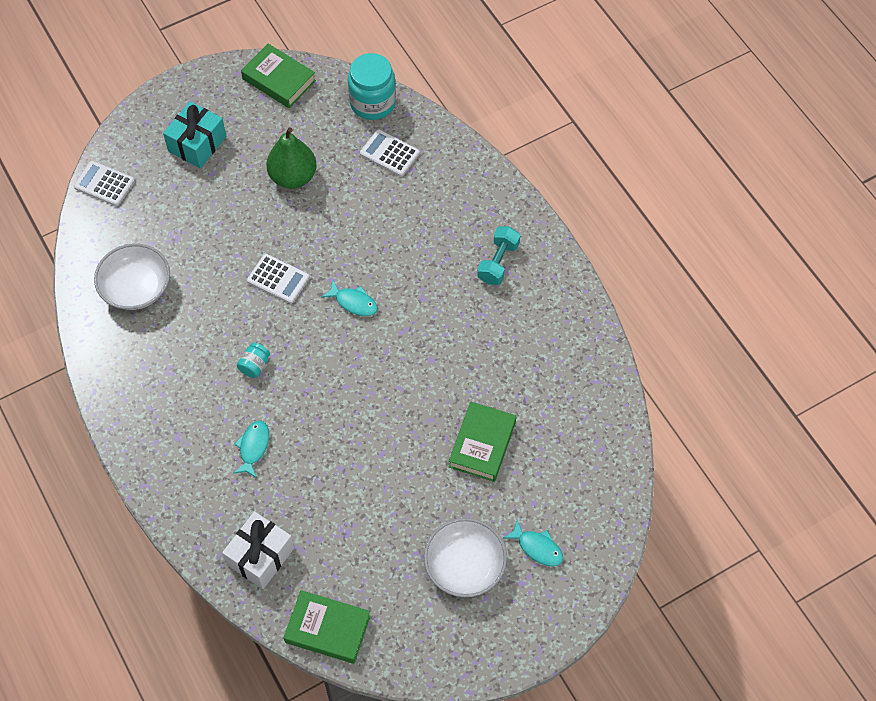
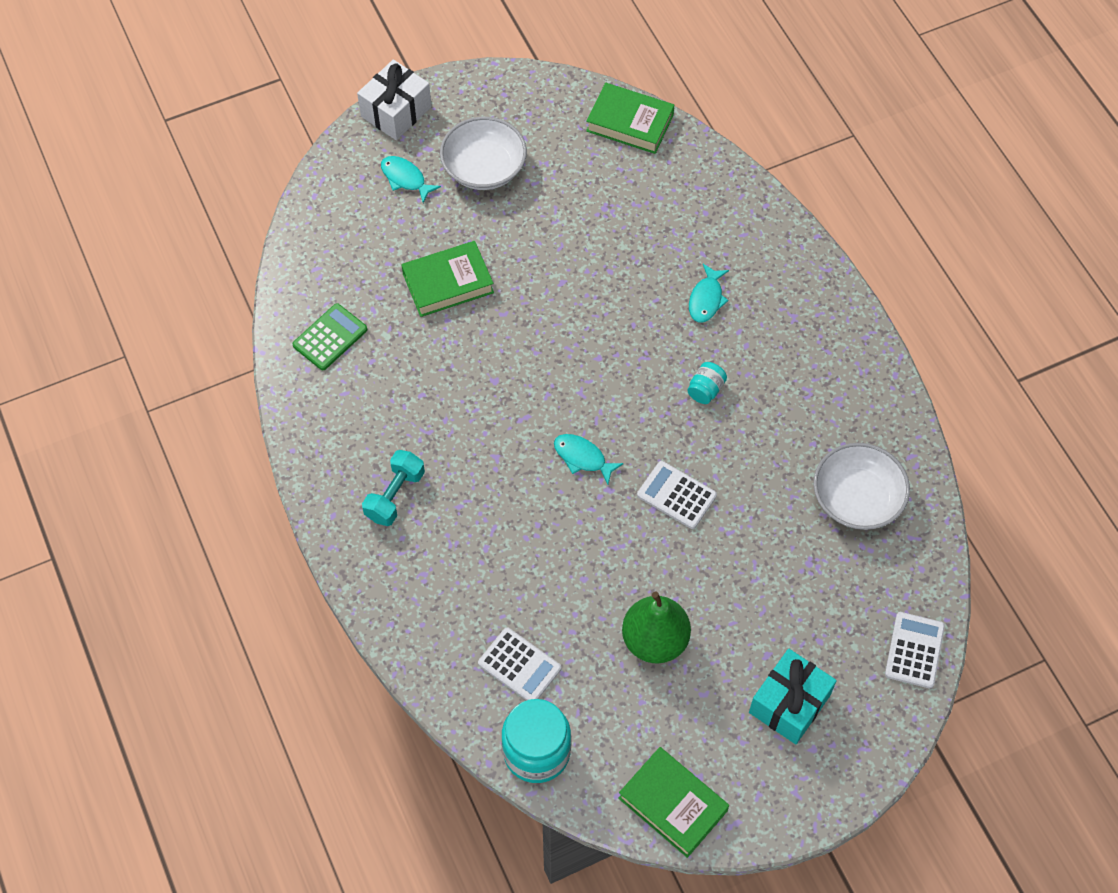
camera: 175 degrees left, 0 degrees up
(104, 184) = (914, 650): white calculator -> white calculator turned 105 degrees counterclockwise
(260, 556) = (698, 192): white gift -> white gift (396, 111)
(482, 444) = (448, 283): green book -> green book turned 45 degrees clockwise
(575, 386) = (330, 337): none -> green calculator

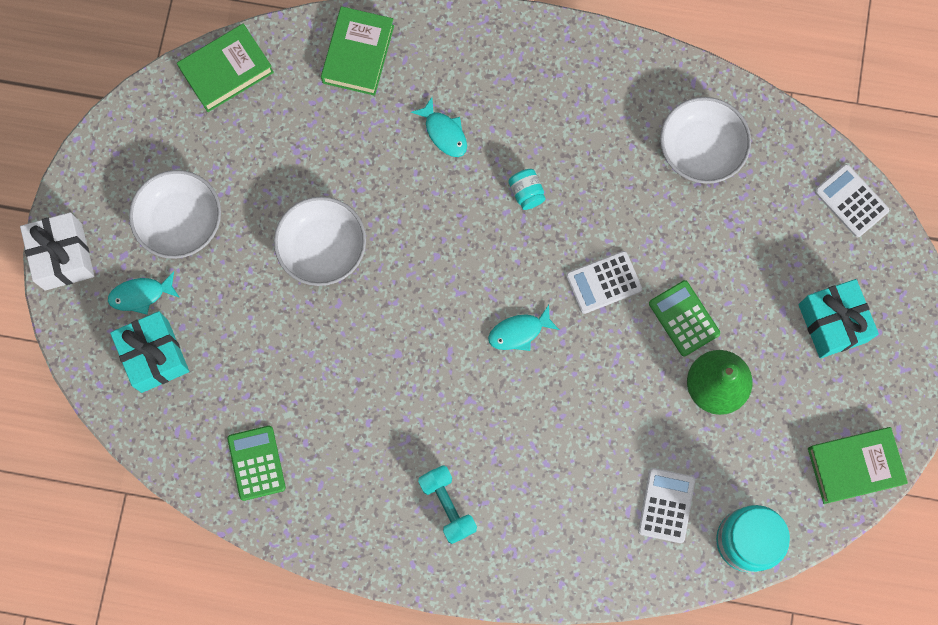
camera: 55 degrees left, 15 degrees up
(364, 217) = (154, 356): none -> turquoise gift
(448, 283) = (275, 329): green book -> green book (358, 54)
(519, 666) = (666, 505): white calculator -> white calculator turned 60 degrees counterclockwise
(540, 274) = (322, 248): none -> white bowl
(695, 578) = (684, 318): none -> green calculator

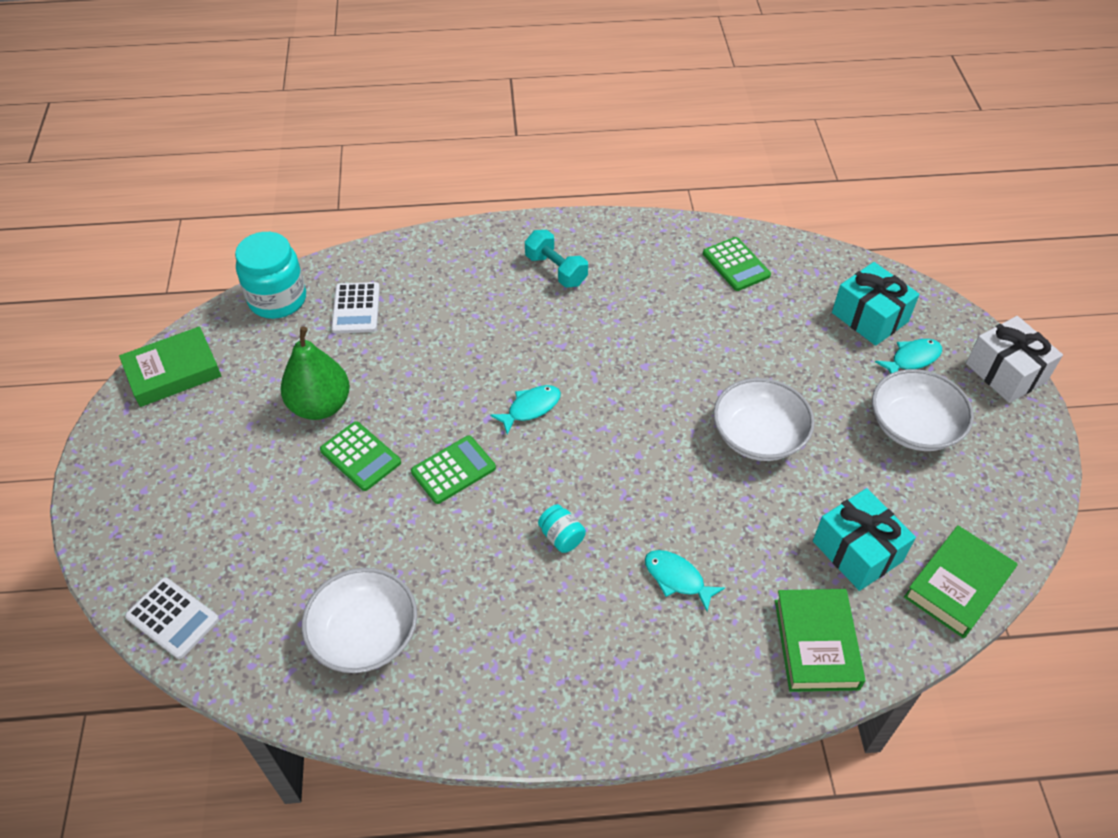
camera: 165 degrees right, 25 degrees down
(603, 282) = (453, 470): white calculator -> green calculator
(832, 323) = (196, 487): turquoise gift -> turquoise gift (857, 551)

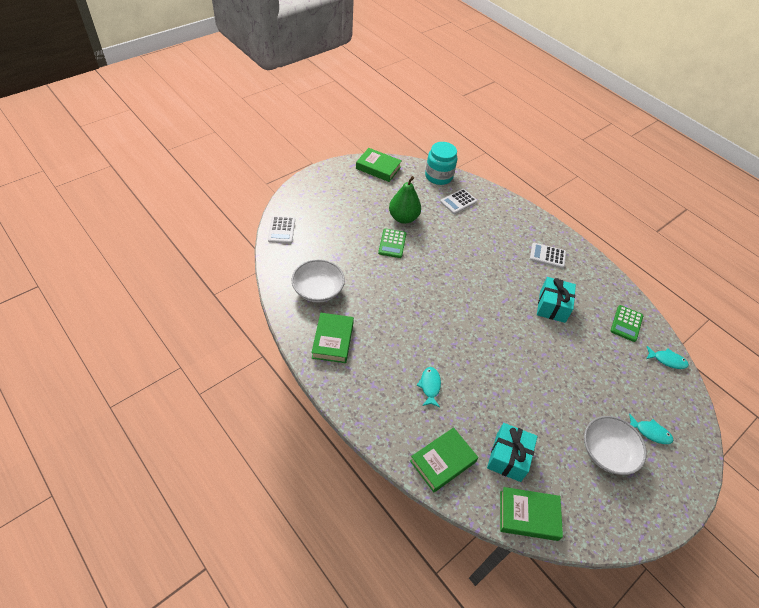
camera: 50 degrees right, 0 degrees up
(453, 470) = (412, 276): green calculator -> none
(490, 674) = (333, 340): none -> green book
(531, 408) = (466, 286): turquoise fish -> turquoise fish (667, 360)
(556, 270) = (547, 256): turquoise dumbbell -> white calculator
(561, 537) = (414, 331): turquoise jar -> none
(758, 435) = (535, 382): white bowl -> none
(869, 317) = (656, 399): turquoise gift -> turquoise gift (552, 306)
(1006, 372) = (689, 485): white gift -> none

